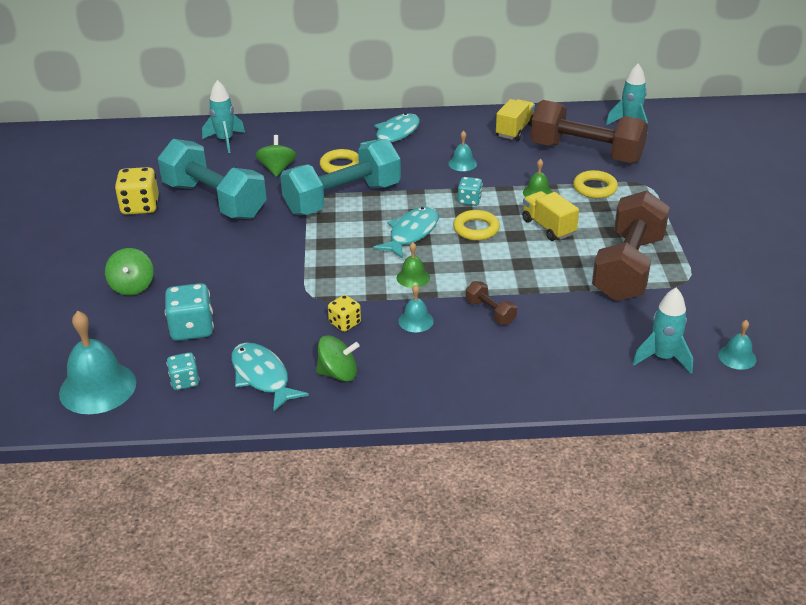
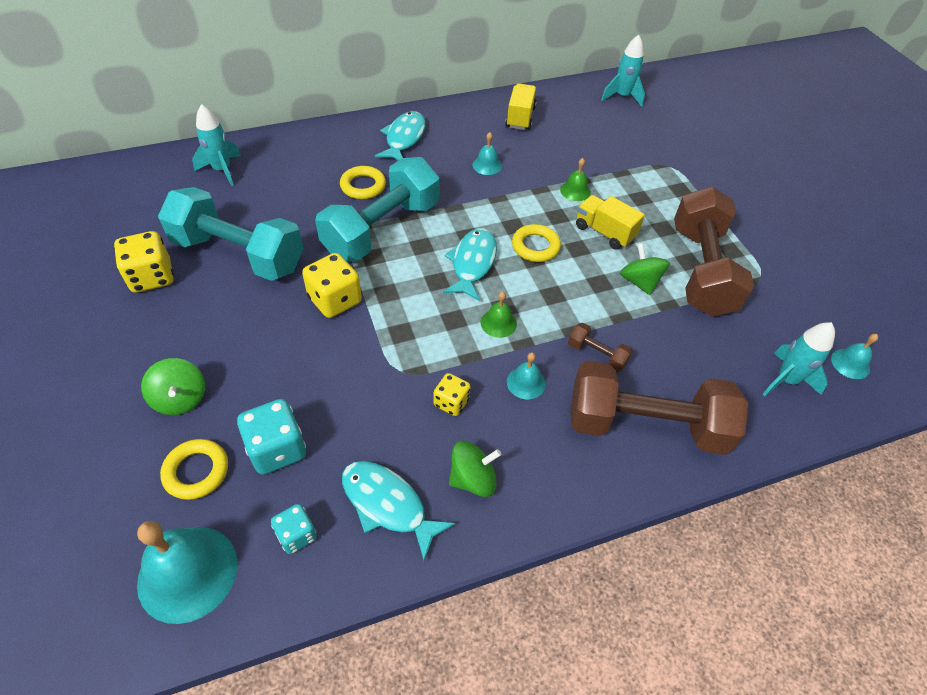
camera: 20 degrees left, 15 degrees up
(277, 169) = (295, 200): green spinning top -> green spinning top (639, 281)
(280, 242) = (335, 300): none -> yellow dice
(469, 201) = (513, 211): turquoise dice -> none
(586, 153) = (598, 136): brown dumbbell -> brown dumbbell (645, 425)
(595, 188) = (626, 177): yellow ring -> yellow ring (196, 471)

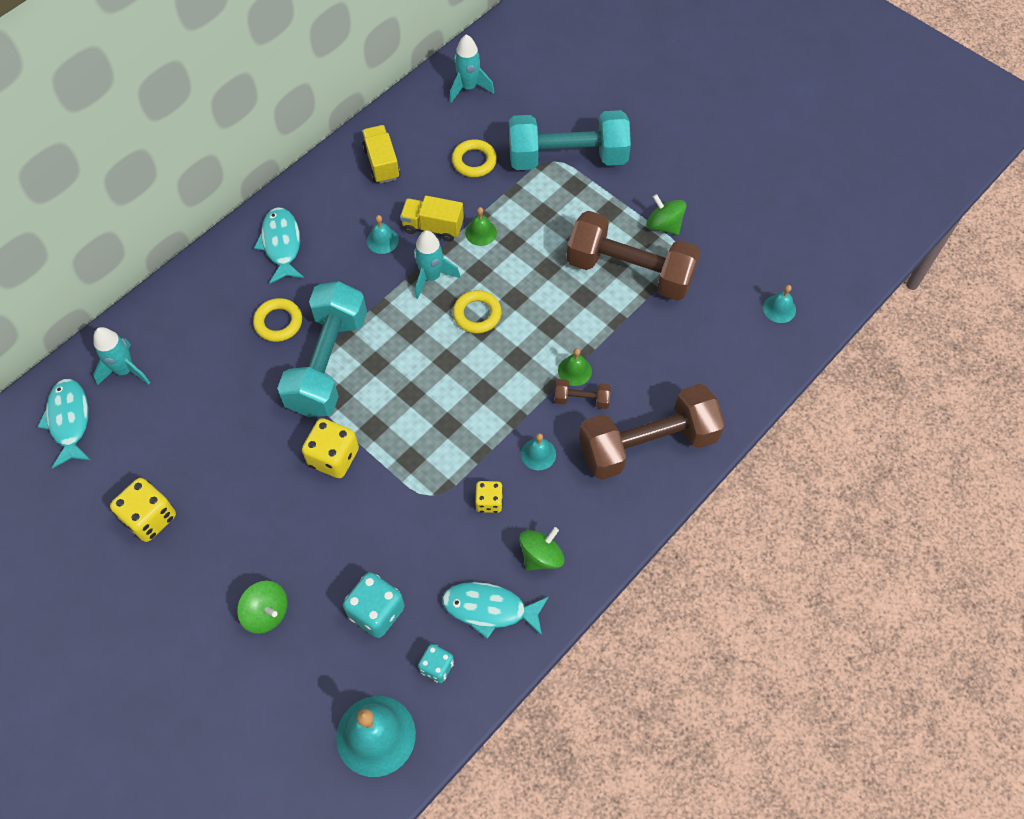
camera: 25 degrees left, 10 degrees up
(196, 471) = (325, 662): yellow ring -> yellow ring (474, 161)
(238, 254) = (213, 455): turquoise dumbbell -> turquoise dumbbell (567, 158)
(472, 263) = (431, 360): turquoise fish -> turquoise fish (69, 420)
(498, 323) = (487, 409): green bell -> green bell (574, 371)
(604, 232) = (529, 269): yellow truck -> yellow truck (433, 227)
(639, 281) = (584, 308): green spinning top -> green spinning top (664, 225)
(701, 270) = (630, 271): brown dumbbell -> brown dumbbell turned 45 degrees counterclockwise
(786, 380) = (737, 349): turquoise rocket -> turquoise rocket (431, 277)

